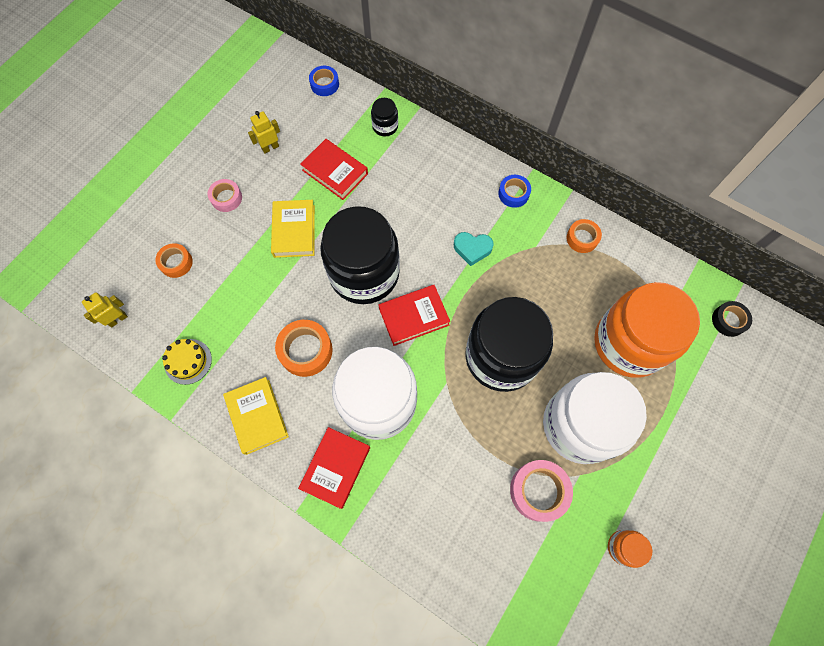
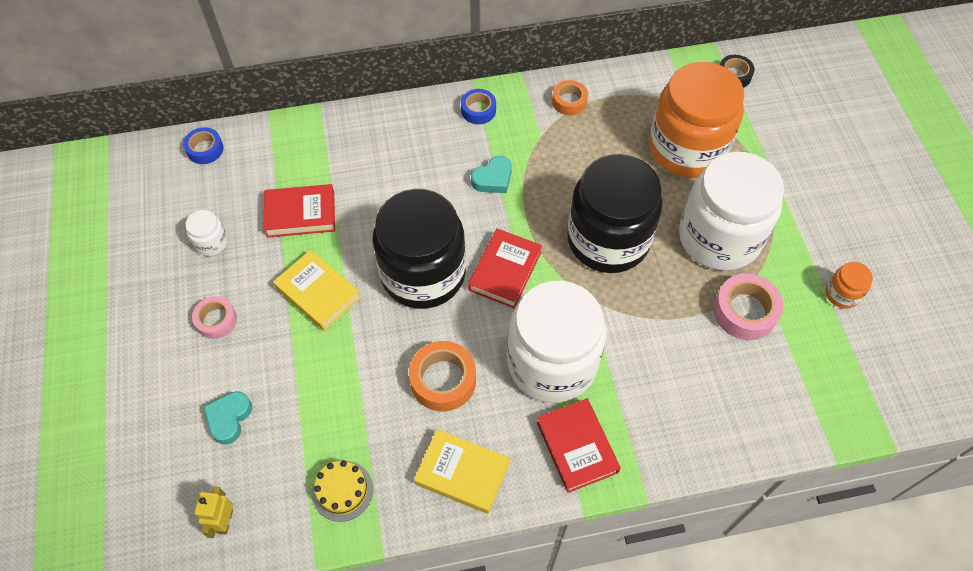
camera: 45 degrees left, 10 degrees down
(176, 263) = (229, 418): orange tape -> turquoise heart
(270, 147) = (211, 243): yellow robot -> white jar
(385, 126) = (305, 142): black jar -> none

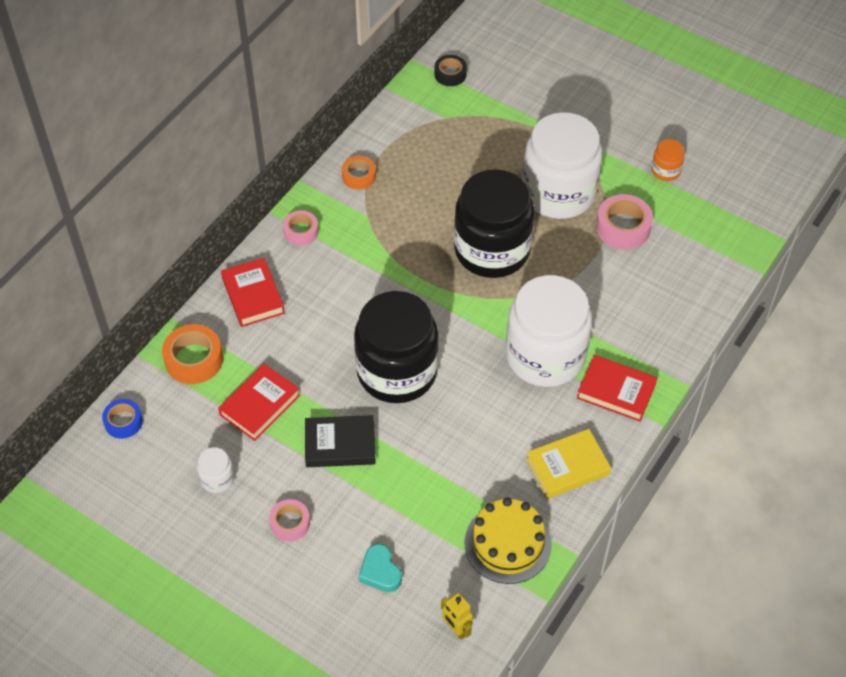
camera: 45 degrees left, 5 degrees down
(318, 293) = (340, 444): yellow book -> black book
(342, 490) = (507, 543): yellow cake -> yellow cake, size x1.58
(443, 380) = (491, 425): orange tape -> orange tape (194, 359)
(478, 110) = (301, 231): blue tape -> pink tape
(493, 179) = (369, 271): turquoise heart -> none
(505, 271) = (449, 324): red book -> red book (253, 295)
(687, 149) = (475, 149): orange jar -> none

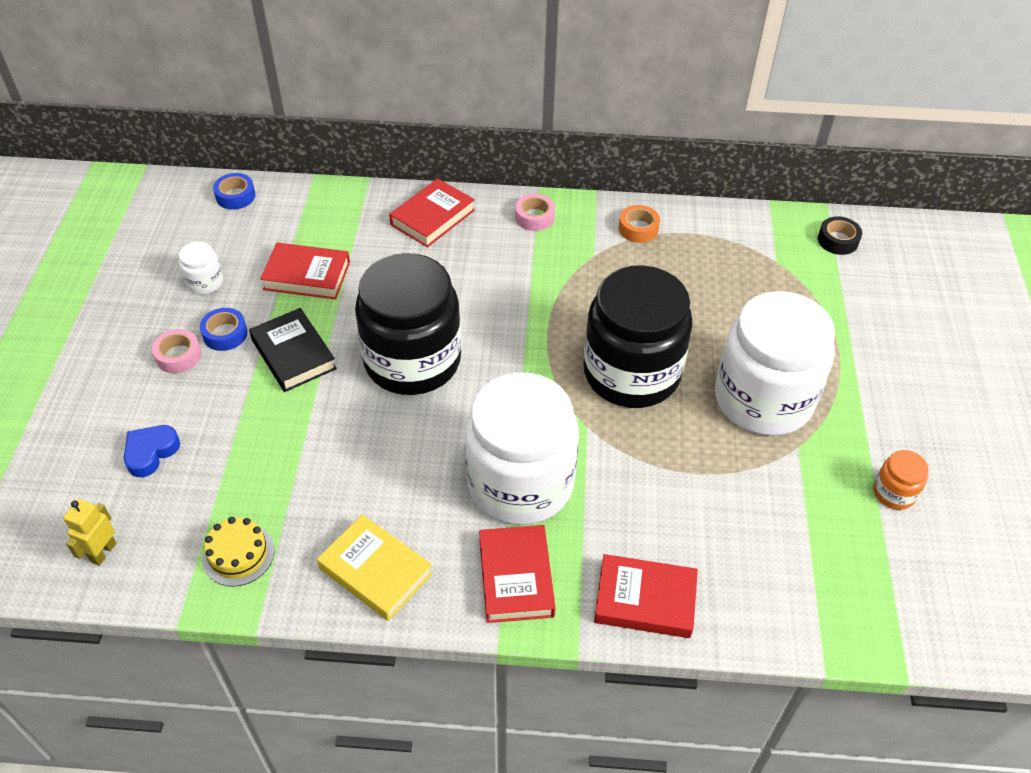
camera: 60 degrees right, 5 degrees down
(194, 359) = (332, 210): orange tape -> none
(287, 483) = (225, 334): none -> blue tape
(380, 571) = (151, 453): turquoise heart -> blue heart
(507, 543) = (238, 554): yellow cake -> yellow cake, size x0.63
(623, 227) = (767, 483): pink tape -> none
(669, 332) = (645, 600): none -> red book

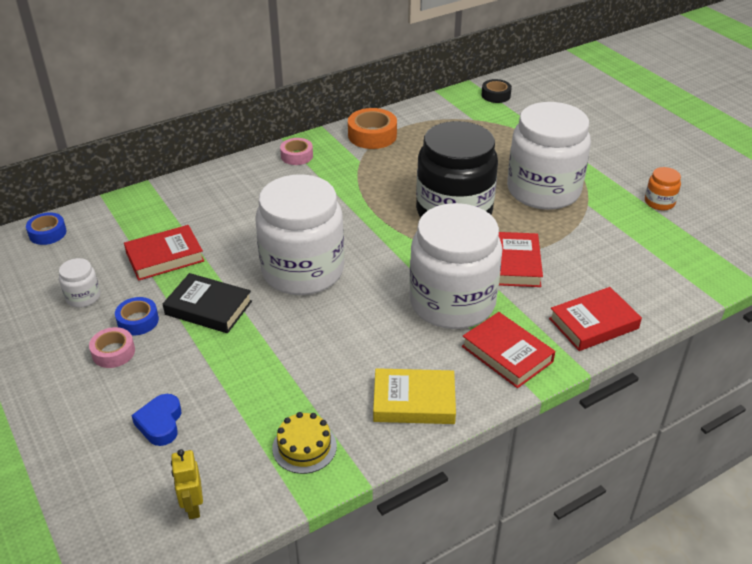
camera: 35 degrees left, 10 degrees down
(412, 361) = (303, 271): black jar -> white jar
(432, 217) = (224, 184): red book -> red book (514, 264)
(638, 229) = (372, 135): orange tape -> orange tape, size x1.57

